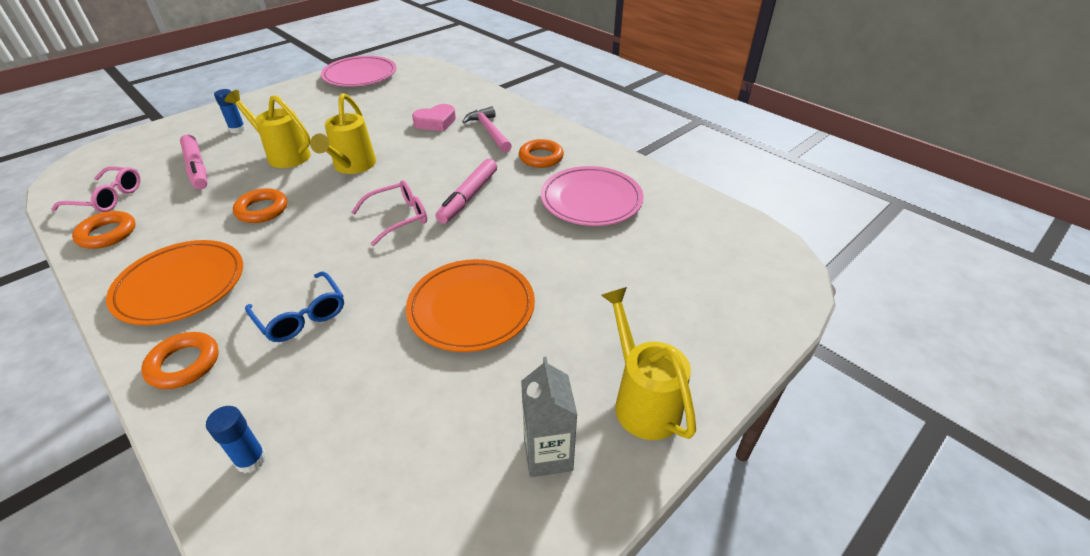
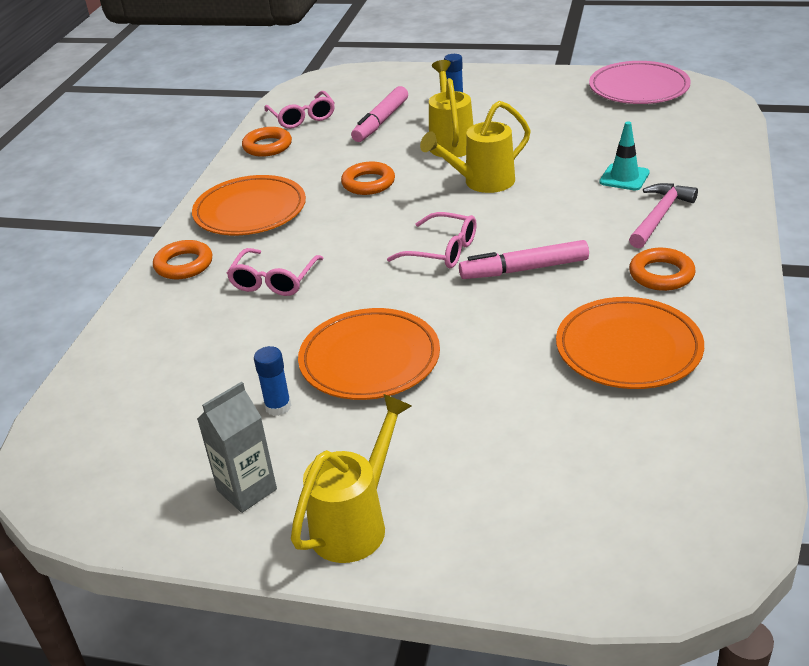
camera: 60 degrees right, 5 degrees down
(251, 460) = (132, 346): blue glue stick -> blue glue stick (278, 407)
(302, 316) = (274, 281): blue glasses -> pink glasses
(436, 122) = (624, 177): pink heart -> turquoise traffic cone
(591, 200) = (628, 348): pink plate -> orange plate

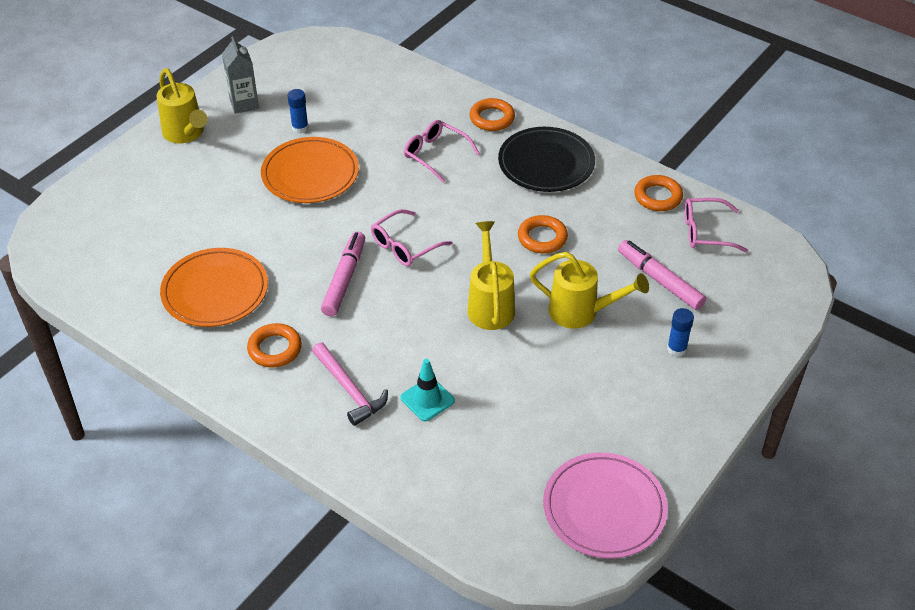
camera: 110 degrees right, 10 degrees up
(250, 211) = (546, 163): orange plate -> black plate

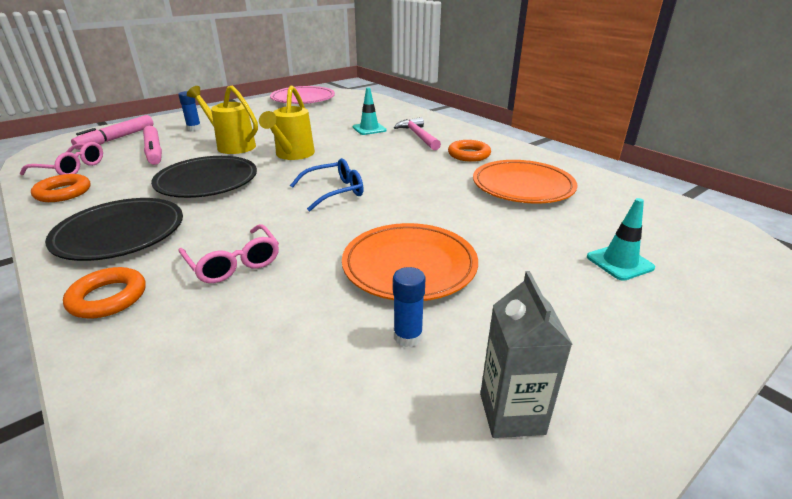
camera: 165 degrees left, 15 degrees down
(155, 204) = (619, 262): none -> turquoise traffic cone
(186, 134) = (617, 363): yellow watering can -> none
(344, 279) = (401, 179): pink marker -> pink marker (117, 138)
(405, 246) = (334, 191): pink glasses -> blue glasses
(542, 238) = (207, 181): orange ring -> black plate

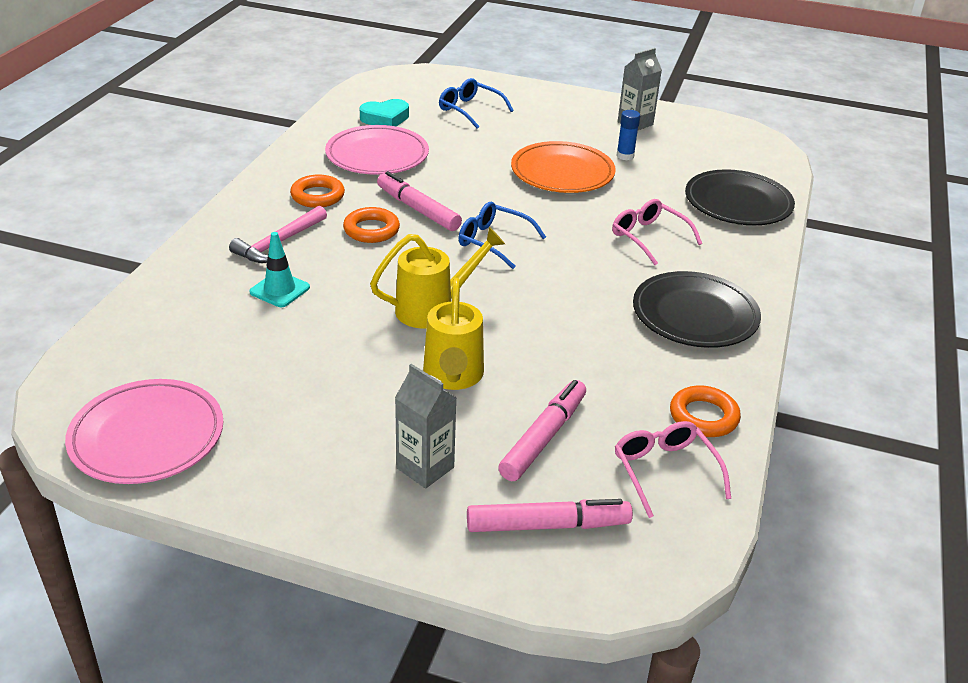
camera: 125 degrees left, 5 degrees up
(108, 298) = (742, 264): orange ring -> orange ring (371, 230)
(194, 128) = (425, 468): blue glue stick -> grey carton
(207, 181) = (562, 330): black plate -> black plate (738, 203)
(234, 263) = (649, 237): pink glasses -> pink glasses turned 60 degrees counterclockwise
(414, 179) = (418, 209): none -> pink marker
(522, 186) = (377, 155): orange plate -> pink plate
(607, 207) = (385, 118): none -> turquoise heart
(619, 262) = (470, 110): turquoise traffic cone -> blue glasses

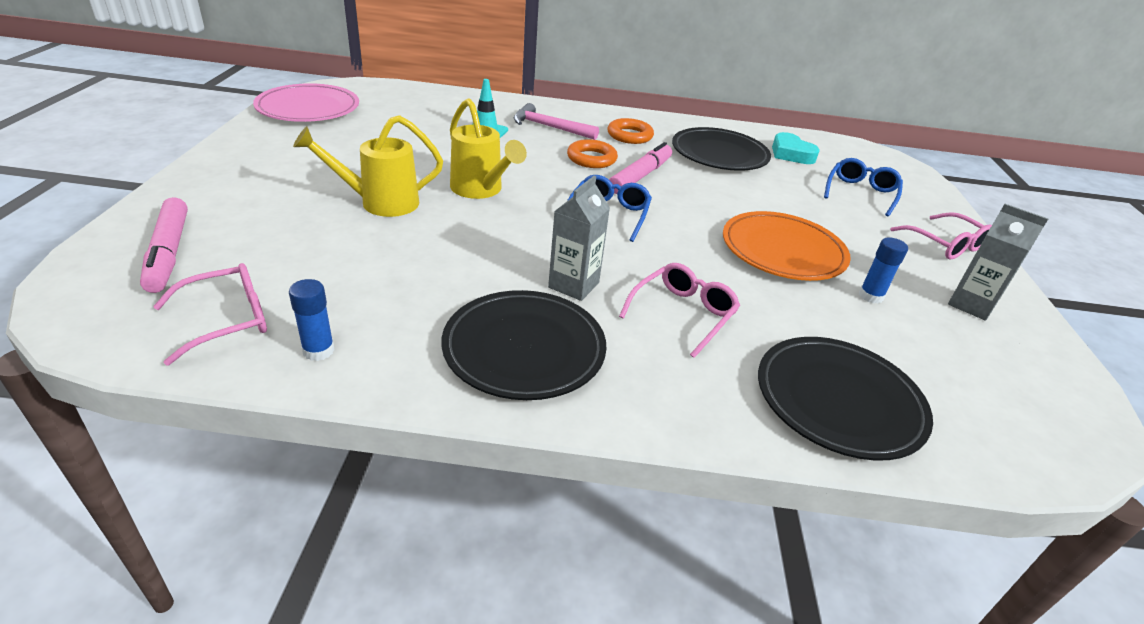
camera: 75 degrees right, 0 degrees up
(377, 155) = (719, 154): pink plate -> black plate
(425, 468) = (259, 196): grey carton -> grey carton (573, 285)
(543, 437) = (291, 248): pink marker -> none
(556, 104) = (945, 244): none -> pink glasses
(703, 416) = (318, 350): orange ring -> blue glue stick

